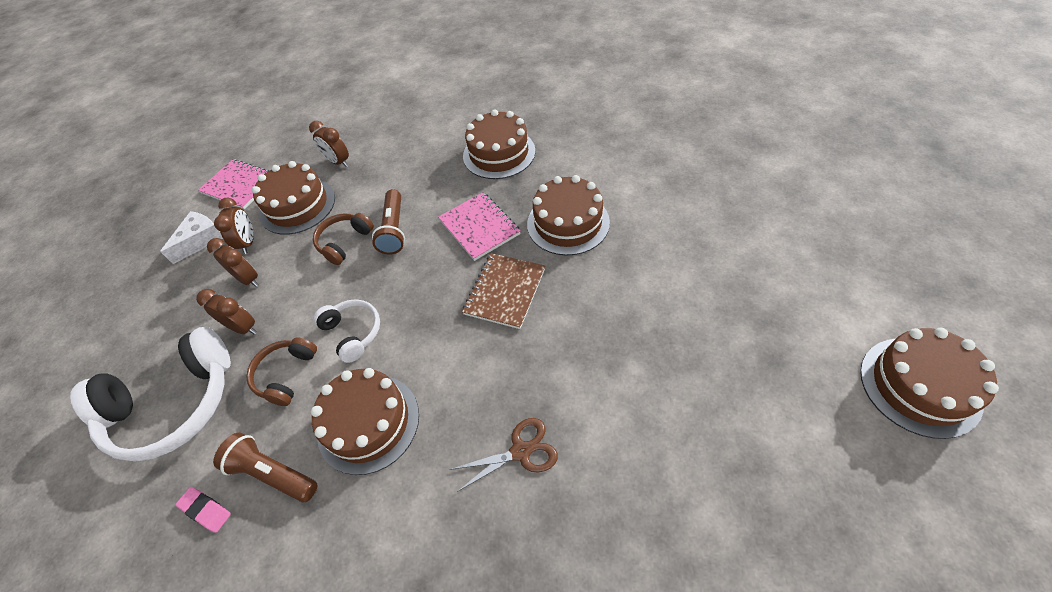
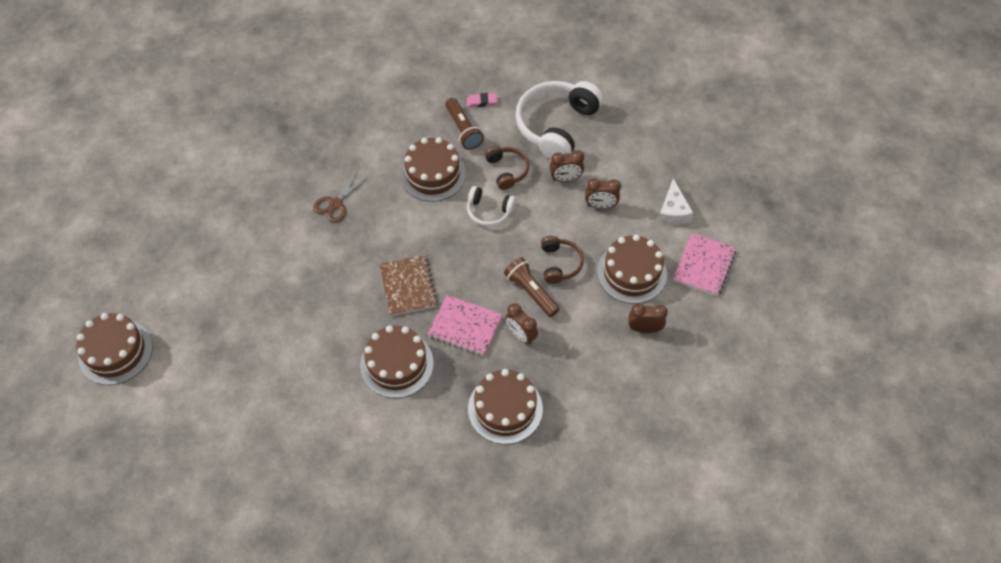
camera: 140 degrees right, 5 degrees up
(240, 185) = (704, 265): pink notebook -> pink notebook turned 60 degrees counterclockwise
(248, 242) = (634, 227): brown clock -> brown clock (521, 335)
(273, 473) = (463, 130): brown flashlight -> brown flashlight turned 75 degrees clockwise

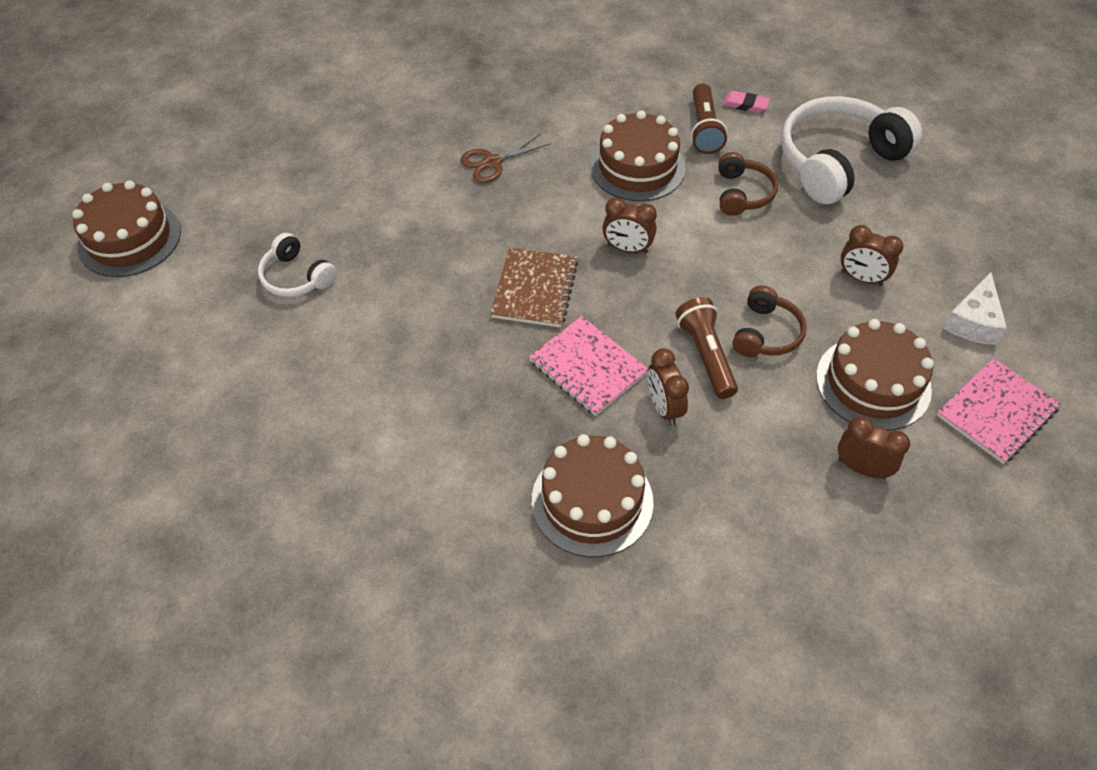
camera: 25 degrees right, 5 degrees down
(397, 364) = (467, 382): brown cake -> none
(489, 211) = (693, 234): white headphones -> white headphones (296, 277)
(565, 178) = (823, 228): brown clock -> brown clock (627, 248)

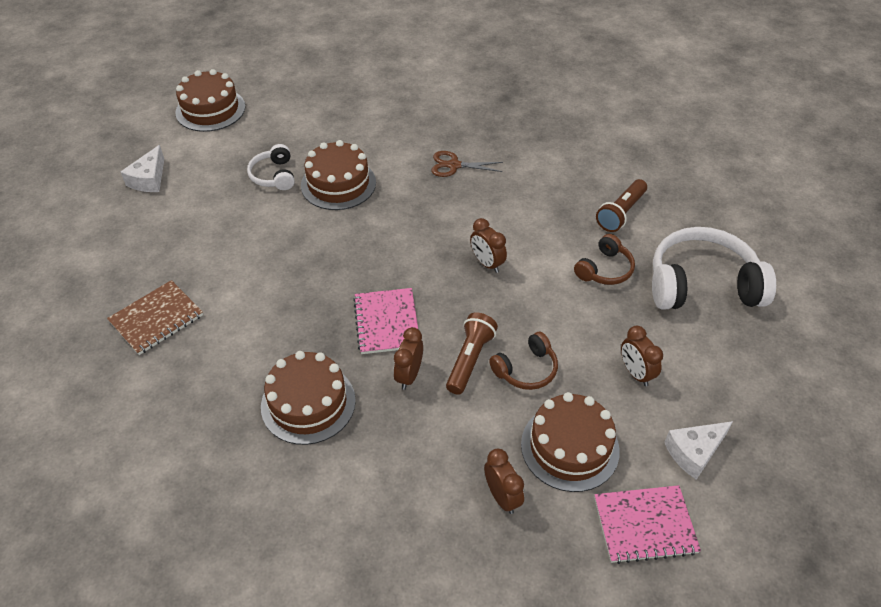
camera: 35 degrees right, 5 degrees down
(136, 364) = (149, 179): none -> white cheese
(535, 289) = (402, 256): brown notebook -> brown notebook (156, 319)
(637, 167) = (547, 215): brown cake -> brown cake (338, 184)
(745, 105) = (669, 211): pink eraser -> none

